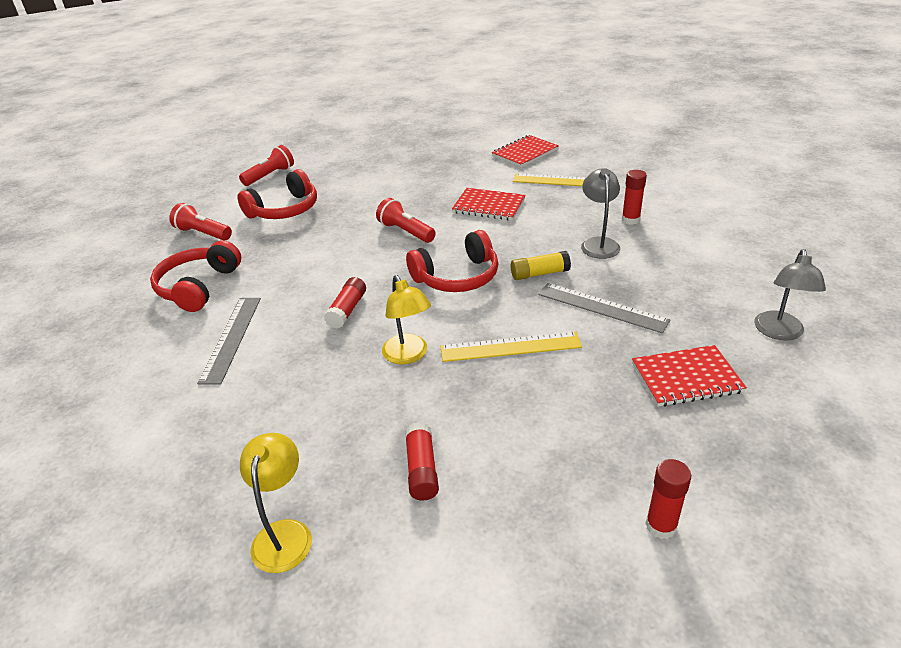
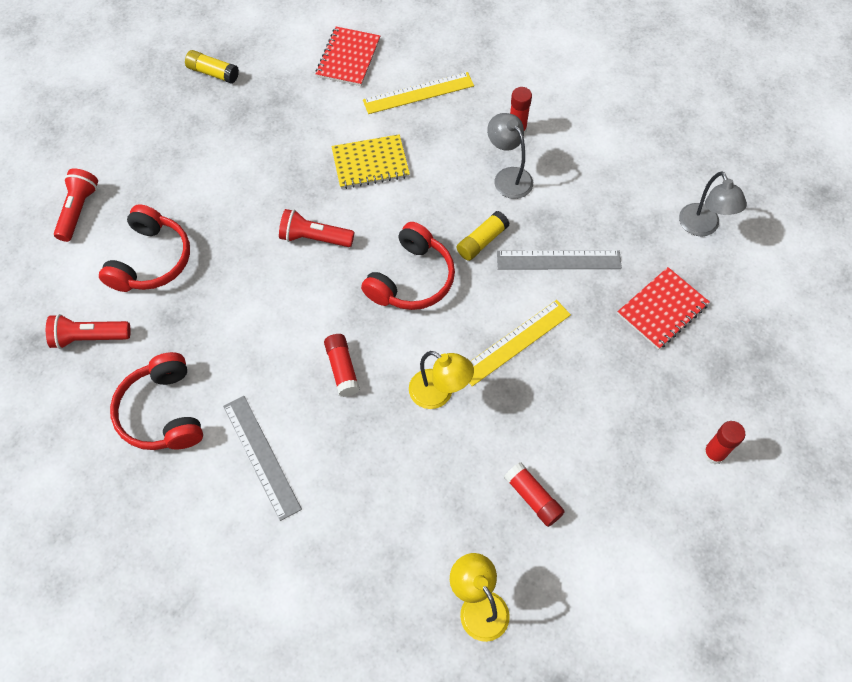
camera: 35 degrees left, 25 degrees up
(423, 139) = (213, 73): none -> yellow glue stick
(488, 206) = (370, 163): red notebook -> yellow notebook

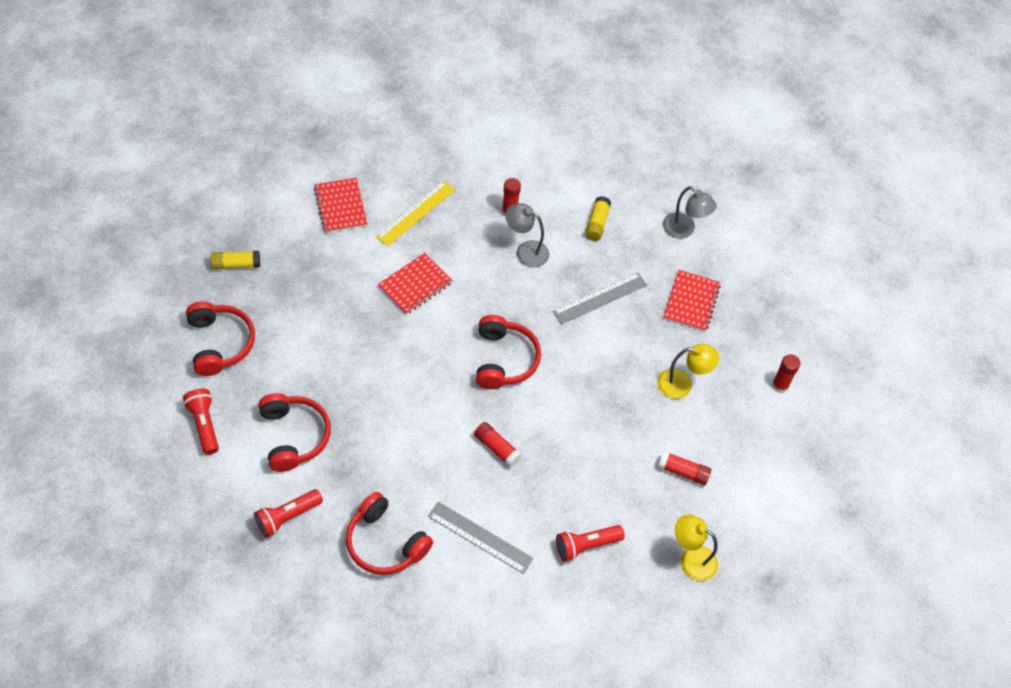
camera: 35 degrees left, 5 degrees down
(147, 140) = (220, 343): none -> red headphones
(314, 238) = (411, 361): red flashlight -> red flashlight (586, 545)
(370, 163) = (415, 285): yellow notebook -> red notebook
(439, 394) = (576, 433): yellow lamp -> yellow lamp (682, 384)
(482, 241) = (537, 308): yellow glue stick -> yellow glue stick (597, 223)
(515, 342) = (606, 371): yellow ruler -> none

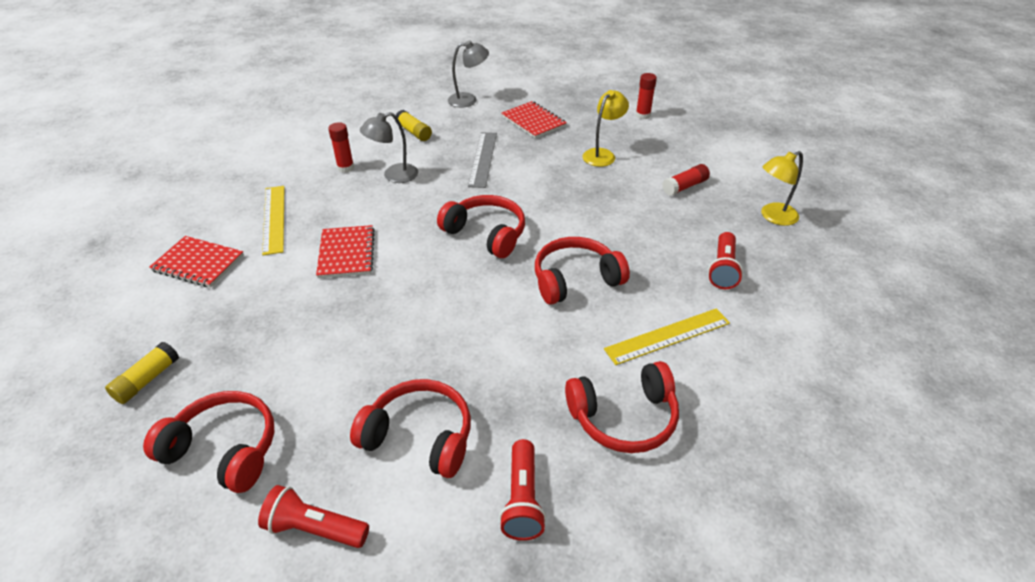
camera: 50 degrees left, 15 degrees down
(480, 537) = (667, 336): grey ruler -> yellow ruler
(497, 448) = (575, 279): red glue stick -> red headphones

